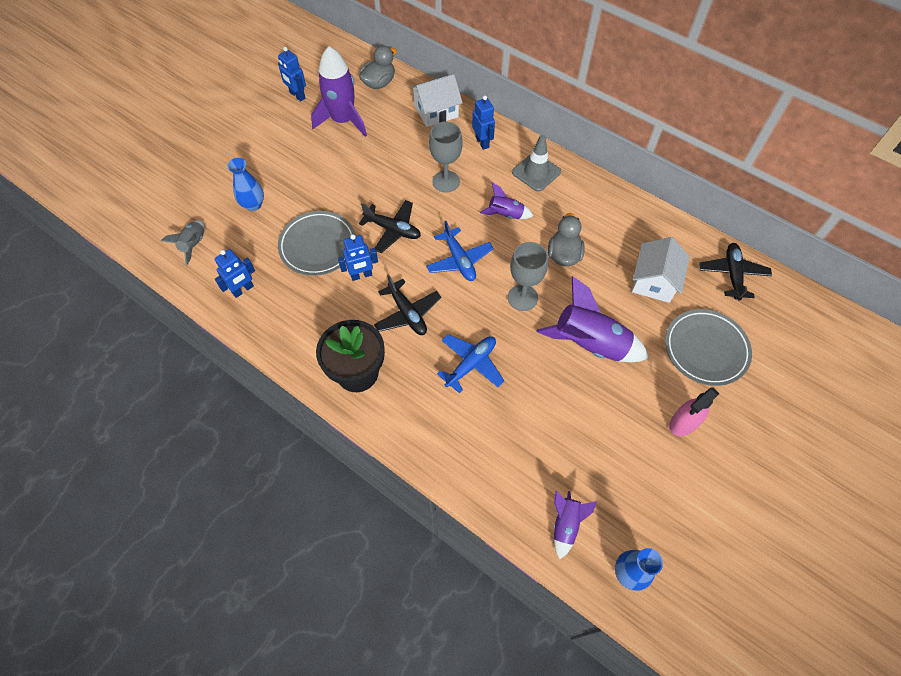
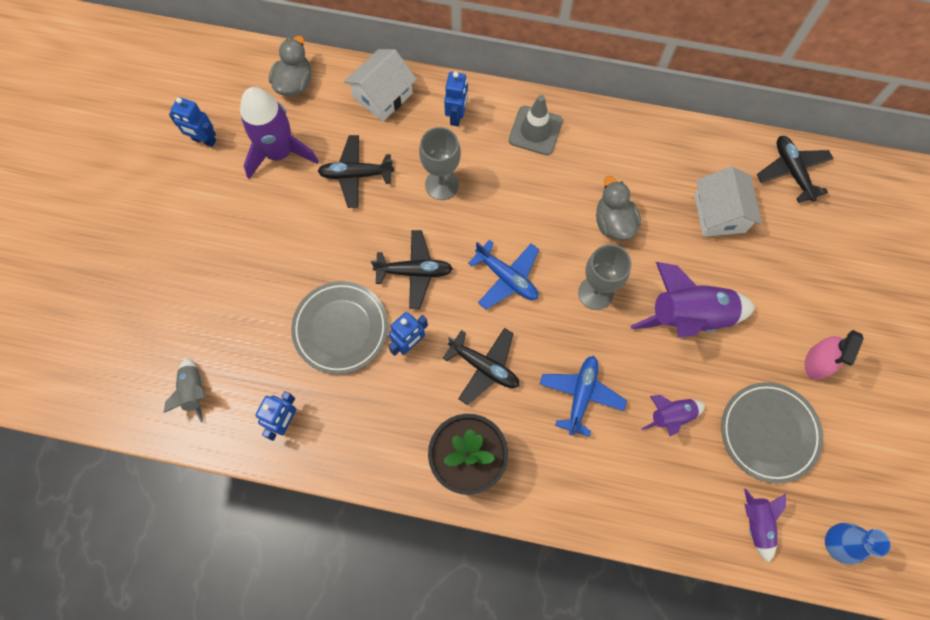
camera: 25 degrees left, 10 degrees up
(253, 205) = (235, 309): blue vase -> none
(388, 153) = (356, 174): none -> black plane
(482, 142) = (457, 116): blue robot -> blue robot turned 60 degrees clockwise
(505, 214) = (528, 199): purple rocket -> purple rocket (671, 416)
(705, 349) = (803, 270): grey plate -> grey plate (768, 433)

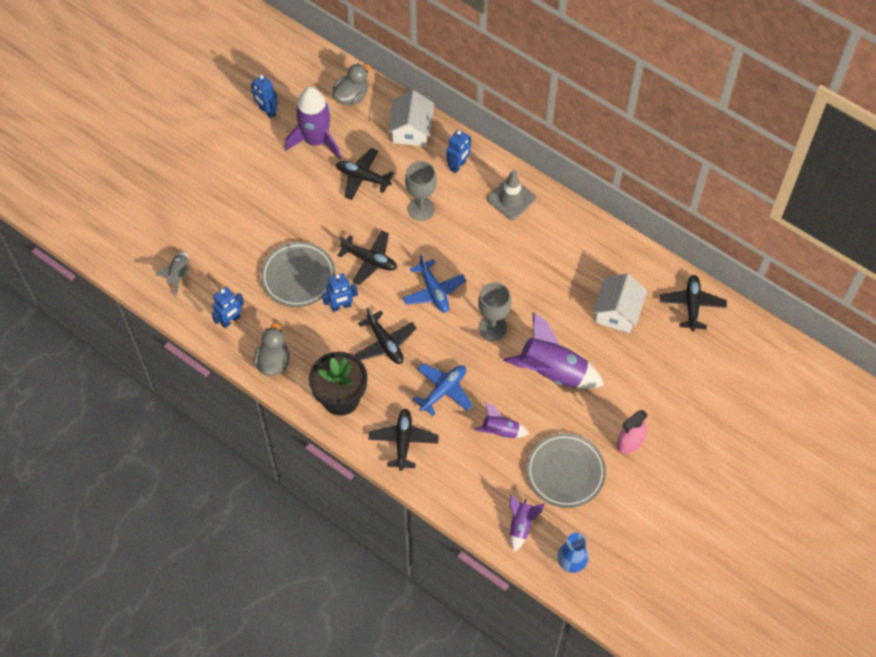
camera: 25 degrees right, 10 degrees down
(383, 95) = (411, 130): white house -> white house turned 60 degrees counterclockwise
(568, 482) = (403, 441): none -> black plane
(613, 222) = (533, 286): grey duck -> grey duck (273, 362)

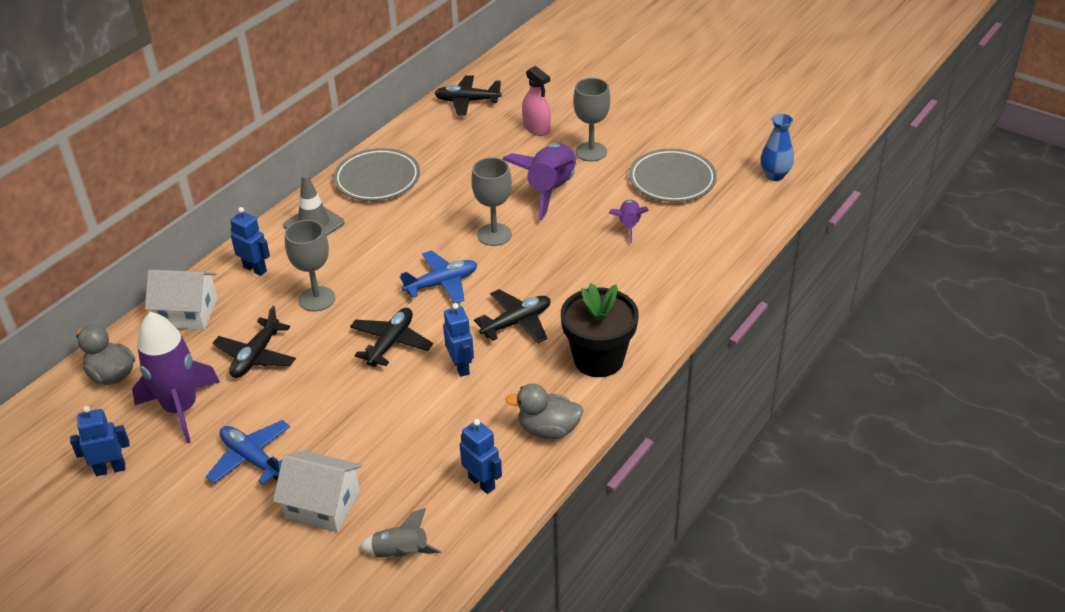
camera: 90 degrees left, 20 degrees down
(267, 111) = (110, 469): blue robot -> blue robot turned 150 degrees counterclockwise
(298, 277) = (412, 413): grey plate -> grey plate (377, 179)
(403, 441) = (652, 301): black plane -> none
(443, 390) = (580, 271): blue plane -> blue plane (252, 458)
(521, 525) = (741, 209): purple rocket -> none
(610, 407) = (591, 152): none -> grey goblet
(617, 312) = (474, 147): white house -> white house (322, 505)
(630, 442) = (630, 139): pink spray bottle -> pink spray bottle (536, 128)

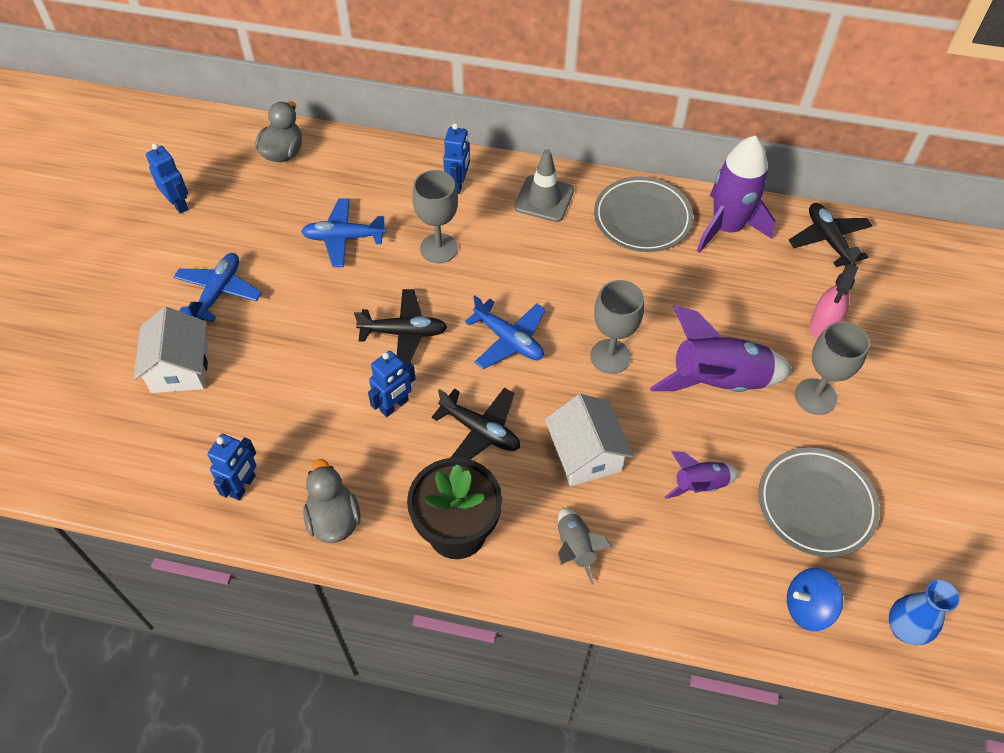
camera: 65 degrees right, 15 degrees up
(180, 408) = (260, 216): purple rocket -> purple rocket (727, 227)
(187, 313) = (378, 165): white house -> white house (585, 454)
(256, 356) = (344, 238): black plane -> blue plane
(400, 554) = (138, 453): grey rocket -> grey rocket (575, 548)
(742, 209) = (807, 607): none -> blue spinning top

